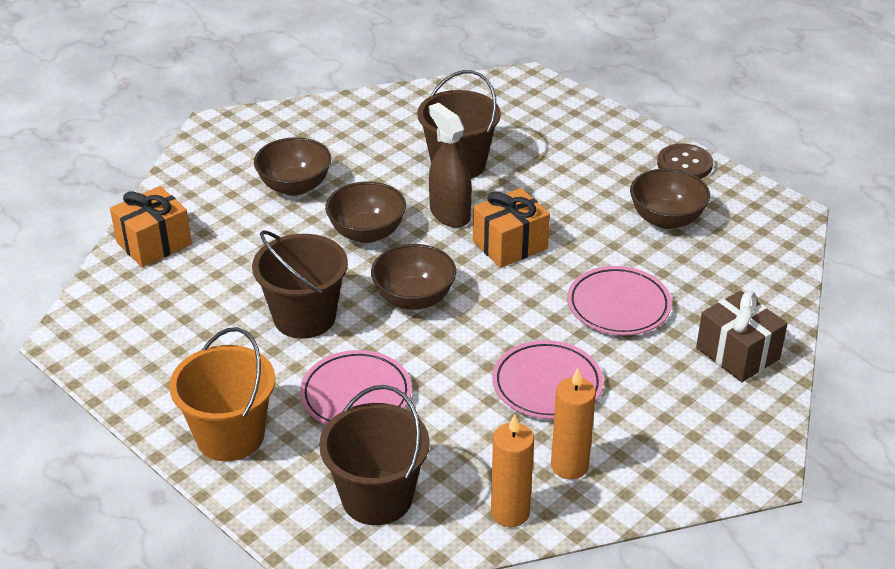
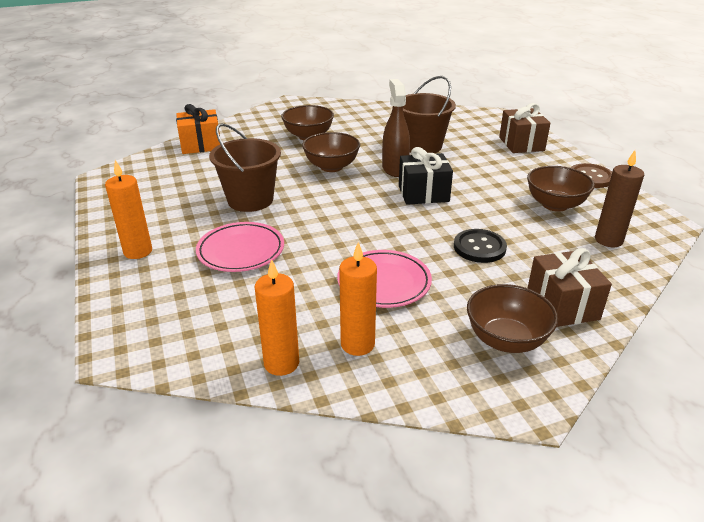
camera: 25 degrees right, 5 degrees down
(230, 436) = (138, 251): orange bucket -> orange candle
(377, 497) = (193, 319): brown bucket -> none
(414, 298) = (331, 207): brown bowl -> brown bowl (506, 340)
(510, 245) = (423, 193): orange gift -> black gift
(578, 128) = (521, 144): none -> brown gift
(618, 306) = (479, 247): pink plate -> black button
(744, 254) = (608, 240): none -> brown candle

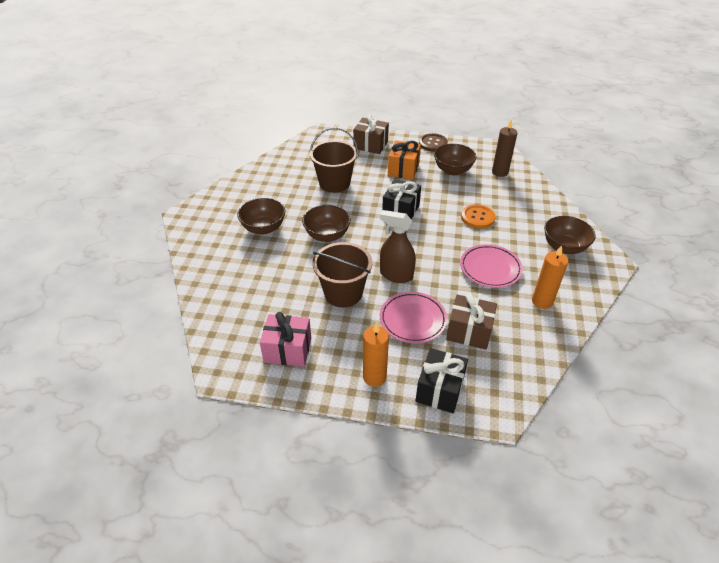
camera: 60 degrees left, 10 degrees up
(139, 298) = (439, 390): none -> black gift
(150, 196) = (288, 350): none -> pink gift
(201, 145) = (216, 293): orange gift -> orange gift (403, 169)
(281, 363) = (544, 338): orange candle -> none
(395, 169) = (357, 208): brown spray bottle -> brown spray bottle (396, 275)
(479, 247) = (477, 217): black button -> orange button
(562, 305) = (546, 216): brown gift -> brown gift (469, 331)

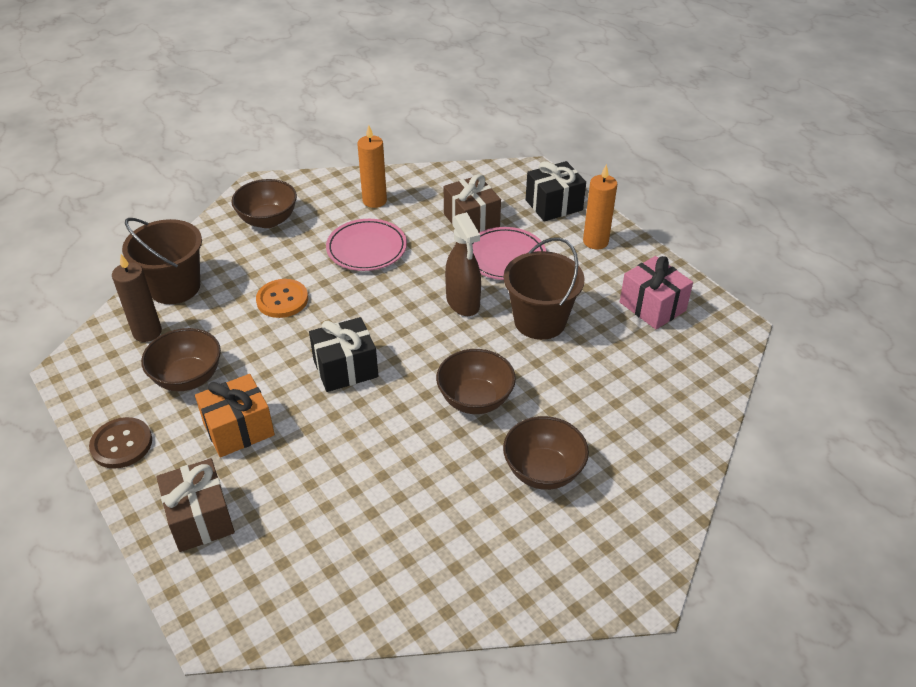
camera: 135 degrees left, 0 degrees up
(334, 183) = (359, 479): brown bucket -> brown bucket (175, 287)

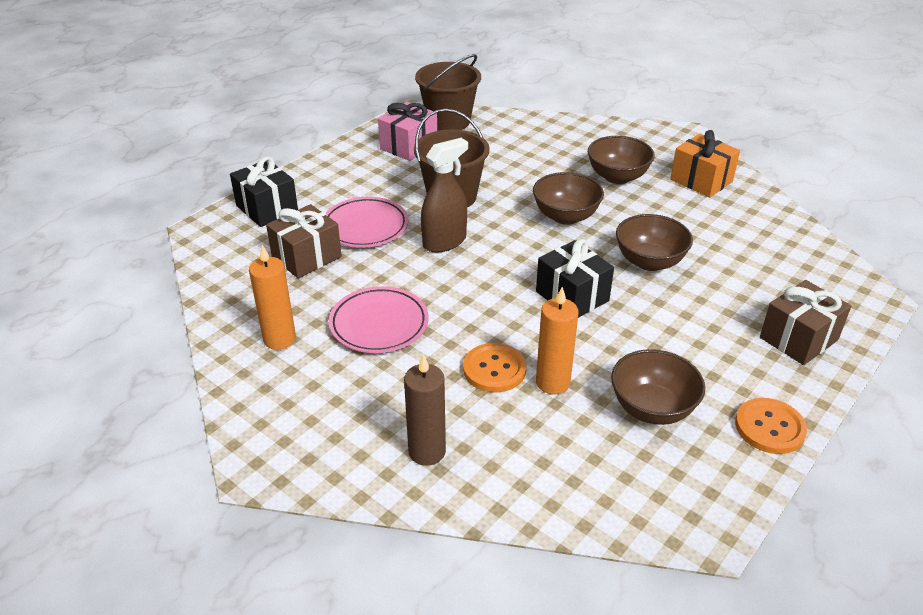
camera: 105 degrees left, 5 degrees down
(121, 444) = (769, 427): brown button -> orange button
(147, 332) = (606, 475): brown candle -> brown candle (427, 451)
(175, 287) = (514, 481): brown bucket -> brown bucket (448, 121)
(239, 429) = (690, 346): orange gift -> orange gift (701, 180)
(268, 220) = (343, 430): brown bowl -> brown bowl (649, 261)
(595, 241) = (325, 179): orange candle -> orange candle (552, 382)

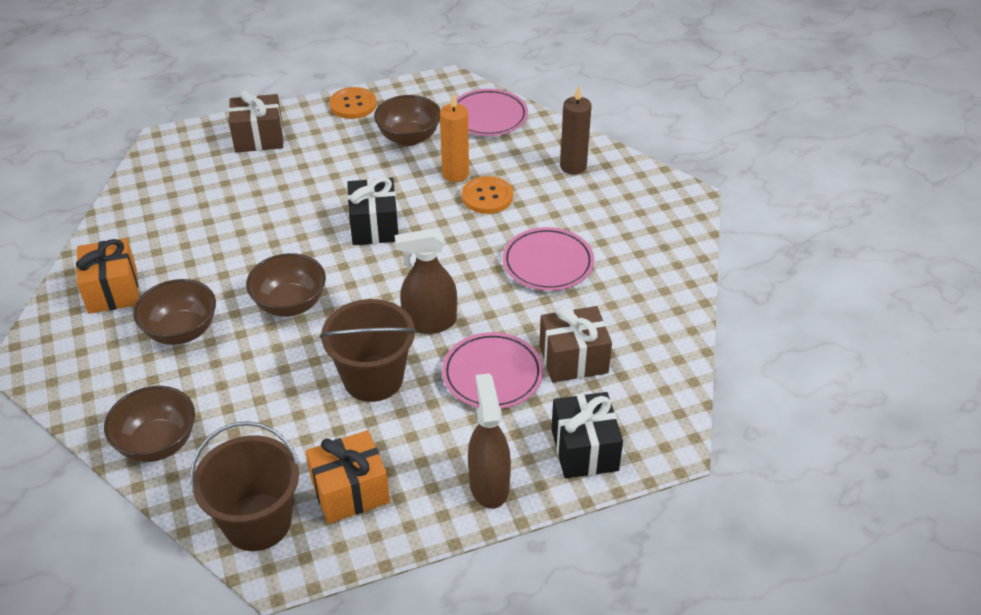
camera: 150 degrees left, 5 degrees up
(279, 339) = (637, 282): orange candle -> none
(323, 173) = (489, 485): none -> brown spray bottle
(408, 146) = (350, 491): pink gift -> orange gift
(593, 486) = (488, 117): none -> pink plate
(649, 261) = (278, 230): brown bowl -> brown bowl (157, 443)

